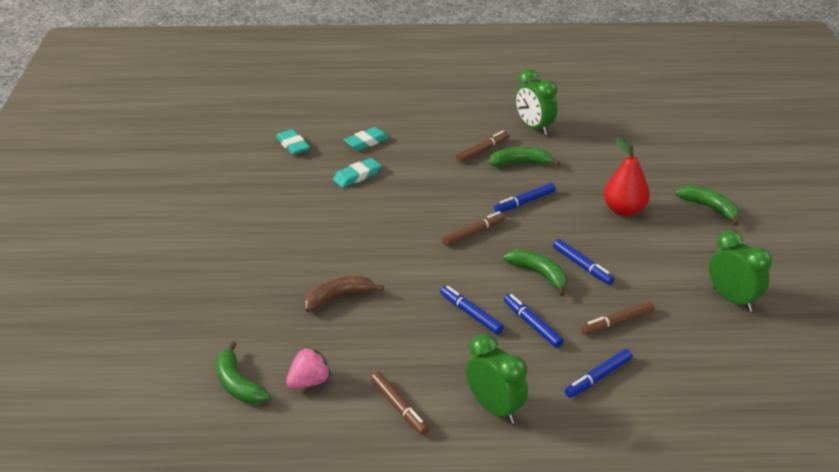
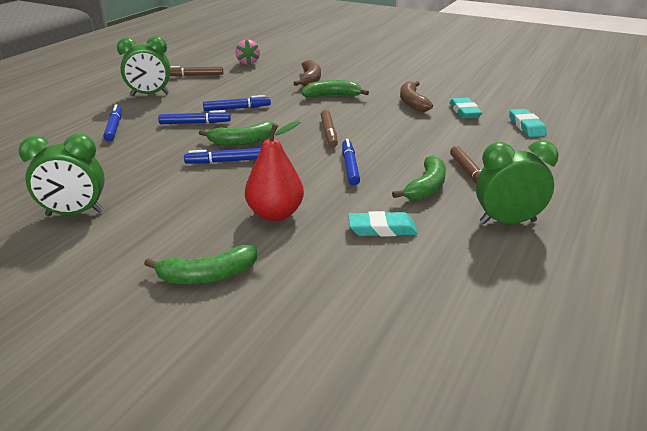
camera: 120 degrees right, 5 degrees down
(238, 384) = (271, 51): green banana -> green banana (332, 96)
(293, 145) = (538, 99): turquoise eraser -> turquoise eraser (382, 229)
(357, 208) = (412, 102): none -> brown banana
(617, 322) = (145, 151): brown marker -> none

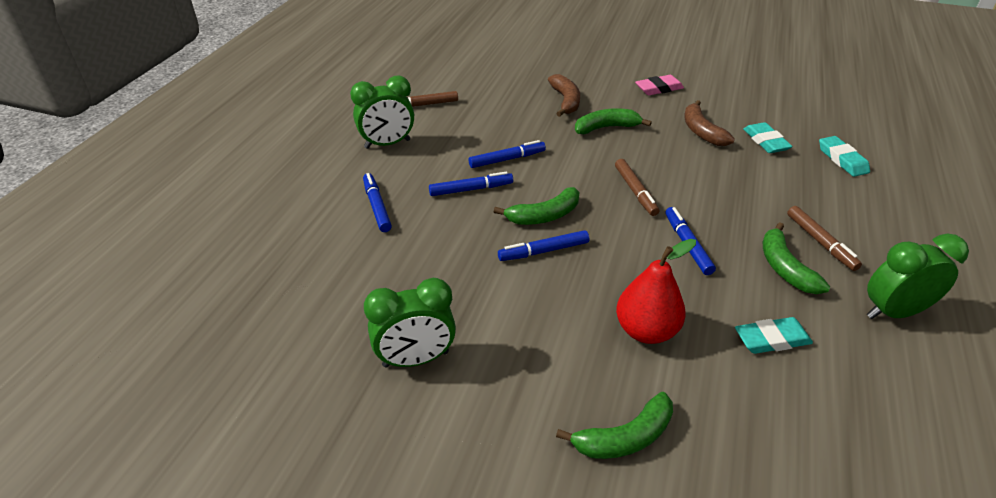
camera: 10 degrees left, 10 degrees up
(248, 62) = (475, 76): pink strawberry -> none
(394, 77) = (659, 88): none -> pink eraser
(426, 187) = (785, 268): green banana -> green banana turned 150 degrees clockwise

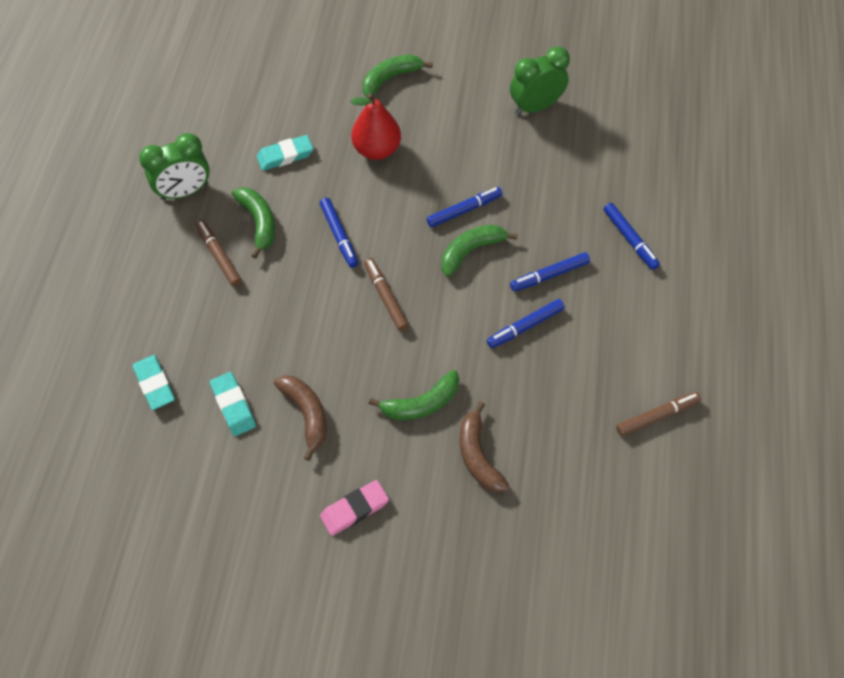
camera: 170 degrees right, 20 degrees up
(387, 144) = (664, 332): green clock -> none

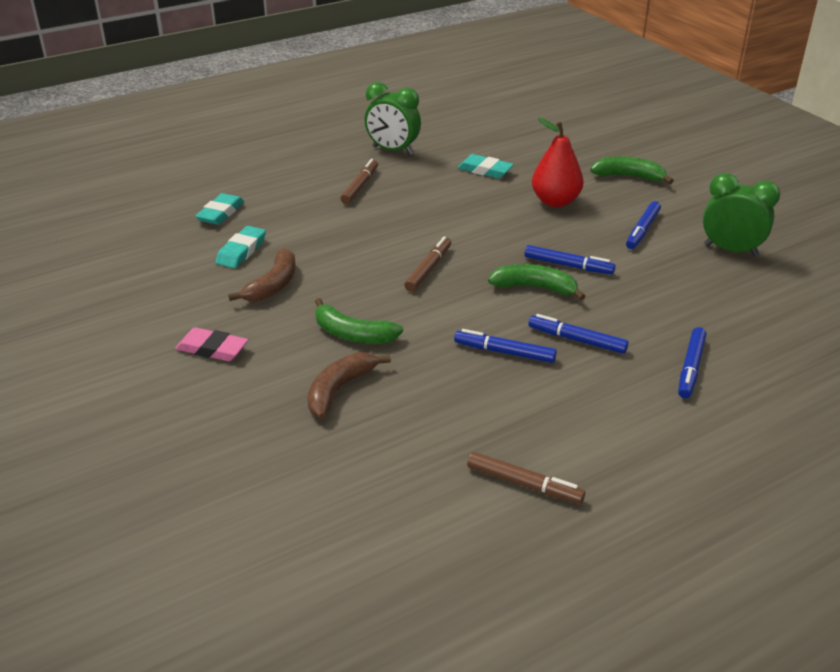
camera: 50 degrees right, 25 degrees down
(258, 222) = (411, 187): green banana -> none
(339, 236) = (452, 223): blue marker -> blue marker (642, 230)

